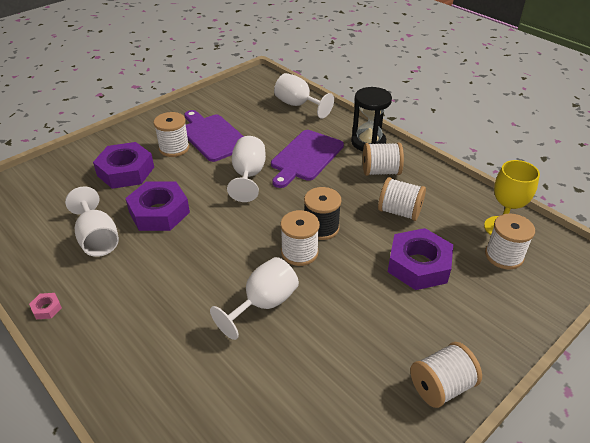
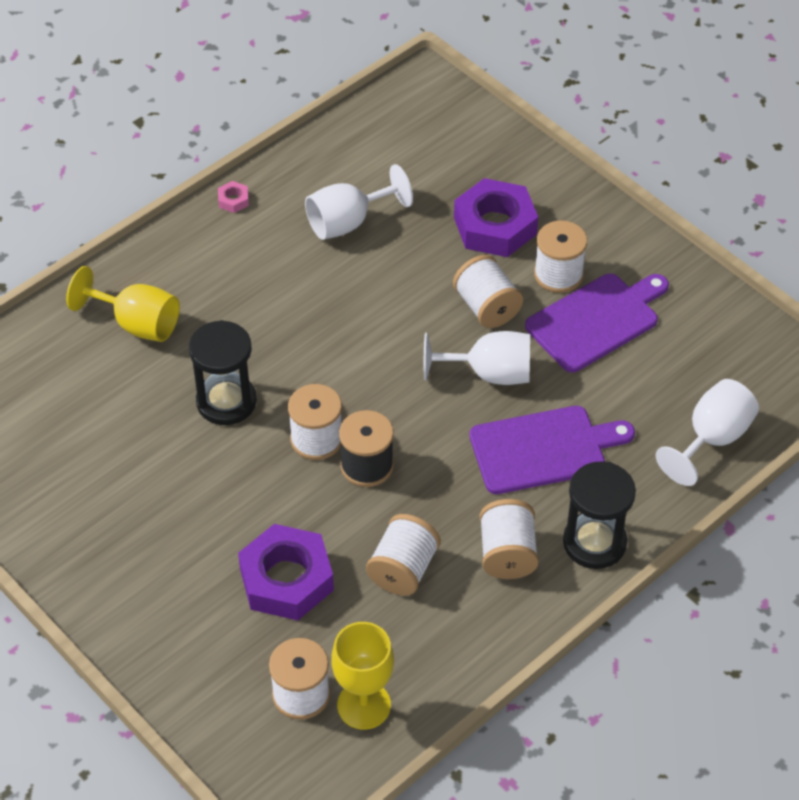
camera: 90 degrees right, 10 degrees up
(159, 212) = (402, 277): purple nut -> none
(172, 371) = (137, 324): none -> yellow goblet
(263, 304) = (226, 402): white goblet -> black hourglass
(306, 157) = (543, 449): purple cutting board -> purple cutting board turned 135 degrees clockwise
(441, 386) = (89, 575): white spool -> white spool (487, 307)

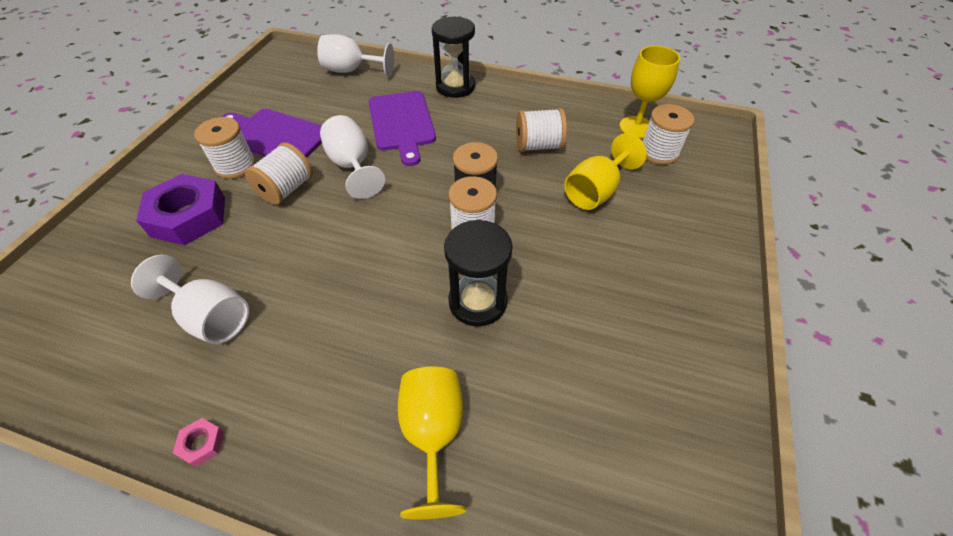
camera: 120 degrees left, 0 degrees up
(286, 579) = (595, 191): purple nut -> yellow goblet
(507, 554) = (490, 112): white spool -> none
(543, 449) = (402, 123): purple cutting board -> purple cutting board turned 150 degrees counterclockwise

